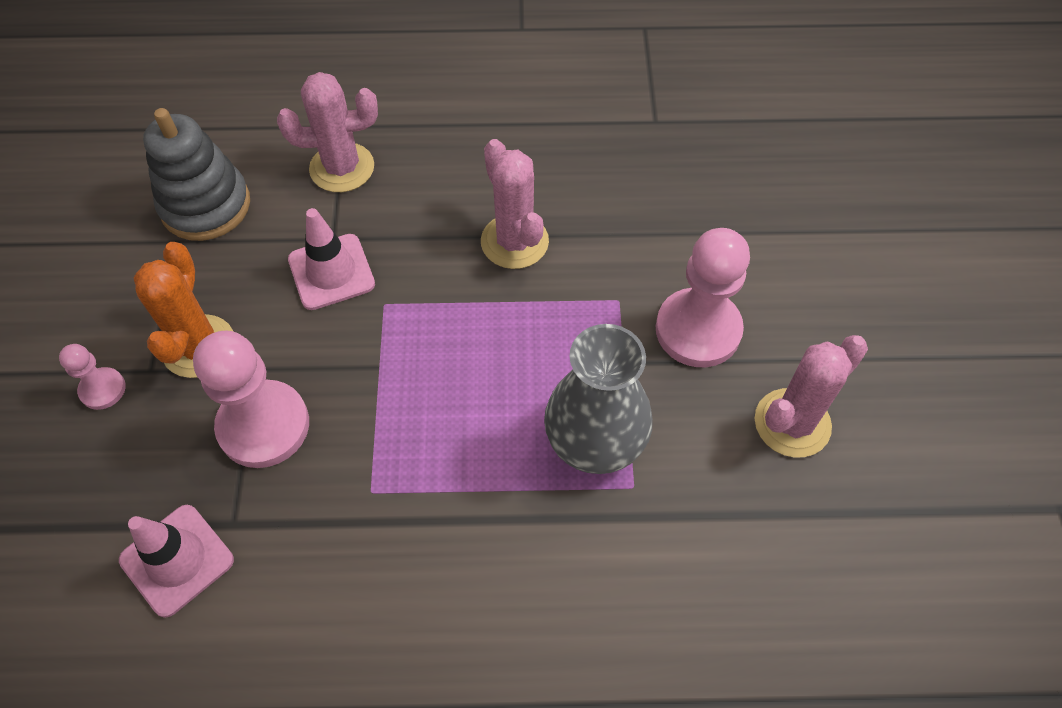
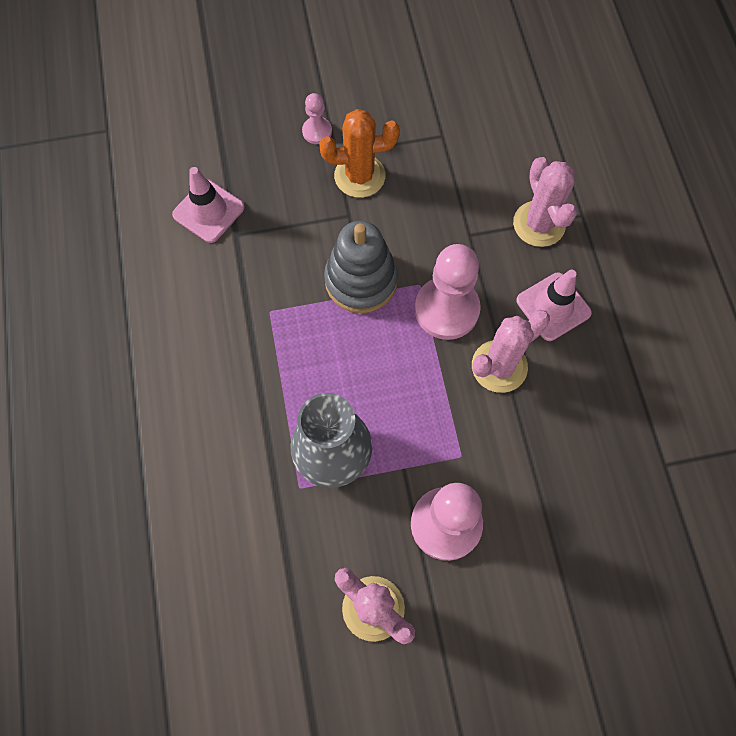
camera: 80 degrees right, 10 degrees up
(205, 205) = (478, 143): grey stacking toy -> grey stacking toy (361, 280)
(264, 426) = (307, 233): pink pawn -> pink pawn (446, 309)
(331, 272) = (439, 242): pink traffic cone -> pink traffic cone (553, 307)

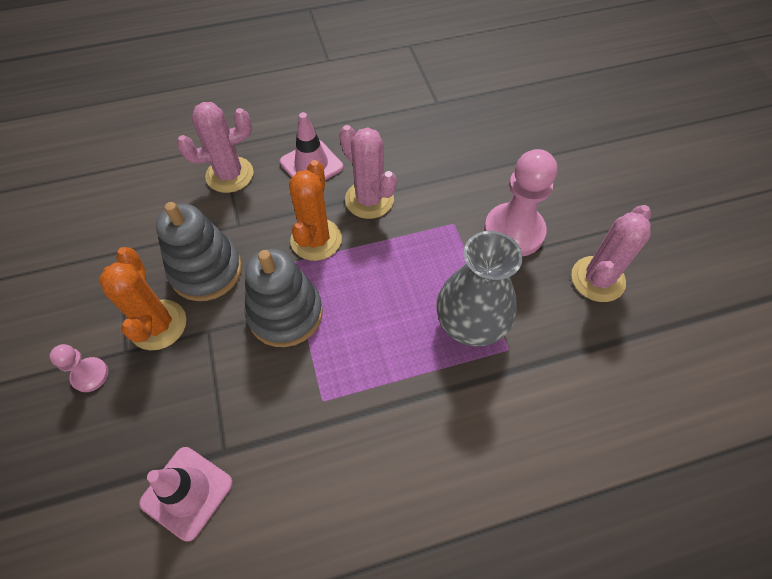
camera: 95 degrees left, 10 degrees down
(415, 210) = (206, 270): none -> grey stacking toy
(446, 309) = (316, 239): pink pawn -> orange cactus

